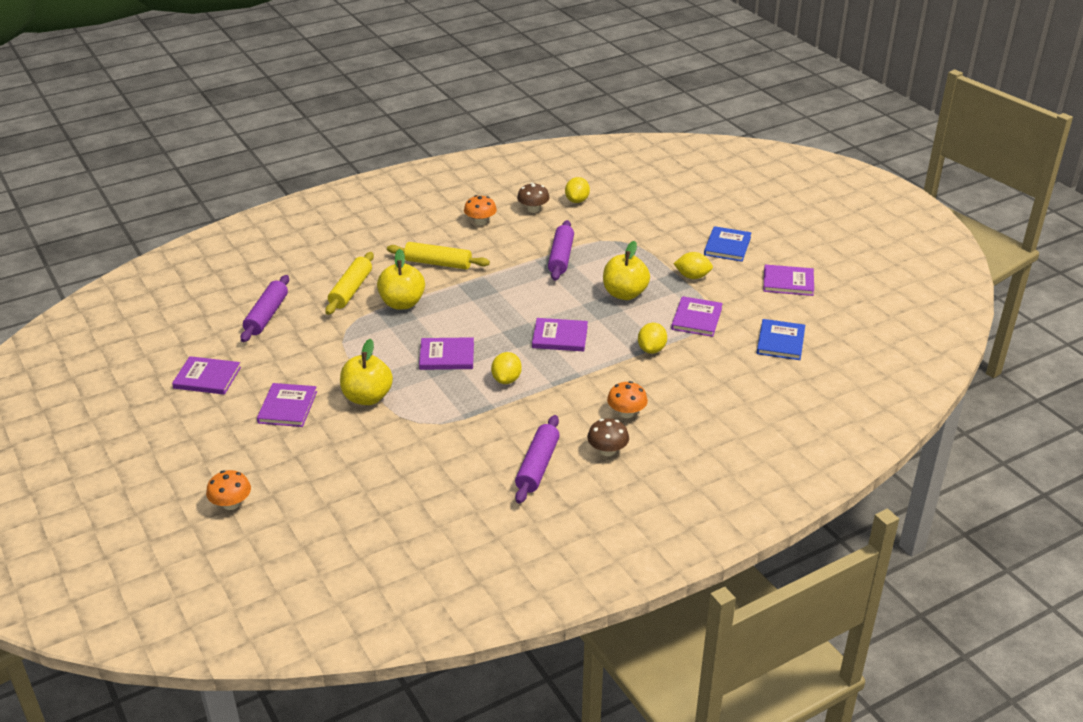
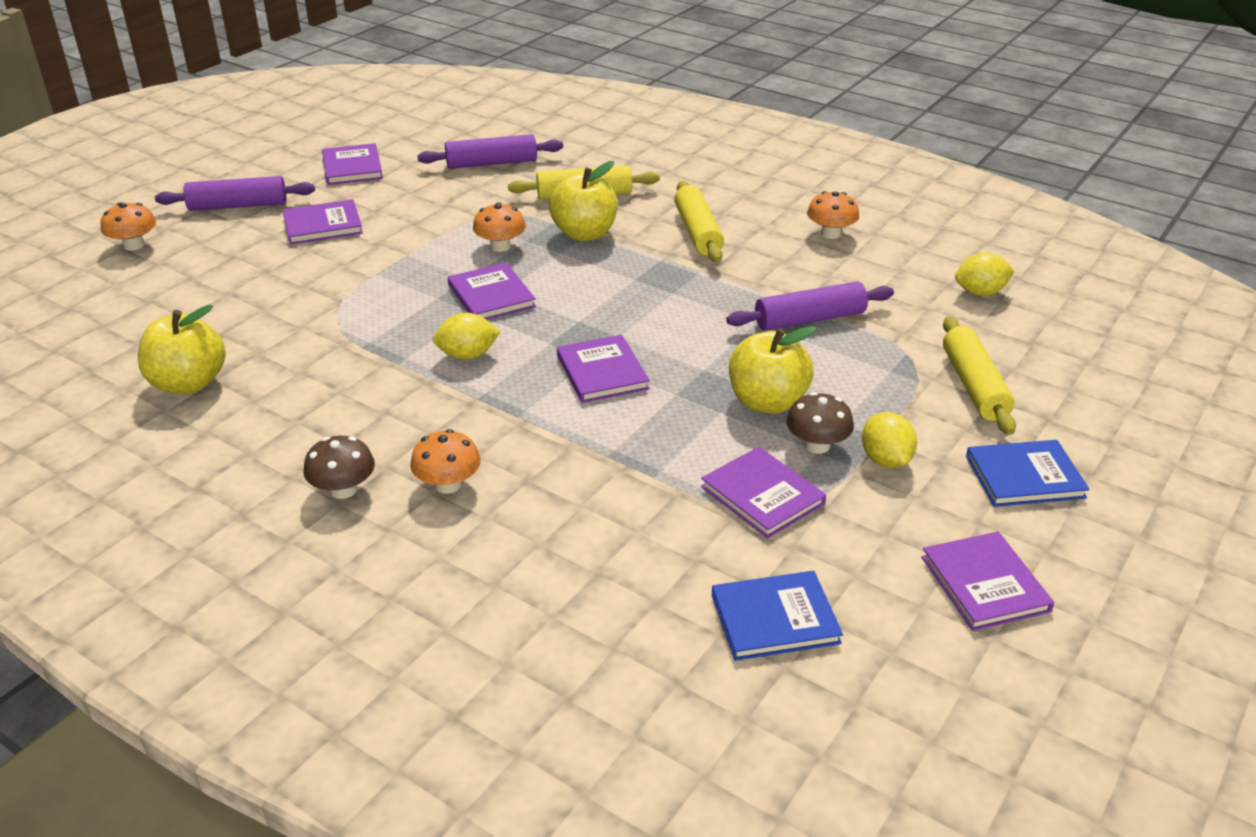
camera: 65 degrees right, 0 degrees up
(367, 397) = (368, 267): yellow apple -> yellow apple (188, 383)
(388, 339) = (500, 246): none -> orange mushroom
(533, 209) = (911, 263): brown mushroom -> brown mushroom (817, 445)
(537, 466) = (280, 434): purple rolling pin -> purple rolling pin (238, 206)
(651, 349) = (635, 468): yellow lemon -> none
(653, 233) = (974, 386): none -> yellow rolling pin
(696, 319) = (762, 495): purple book -> purple book turned 60 degrees clockwise

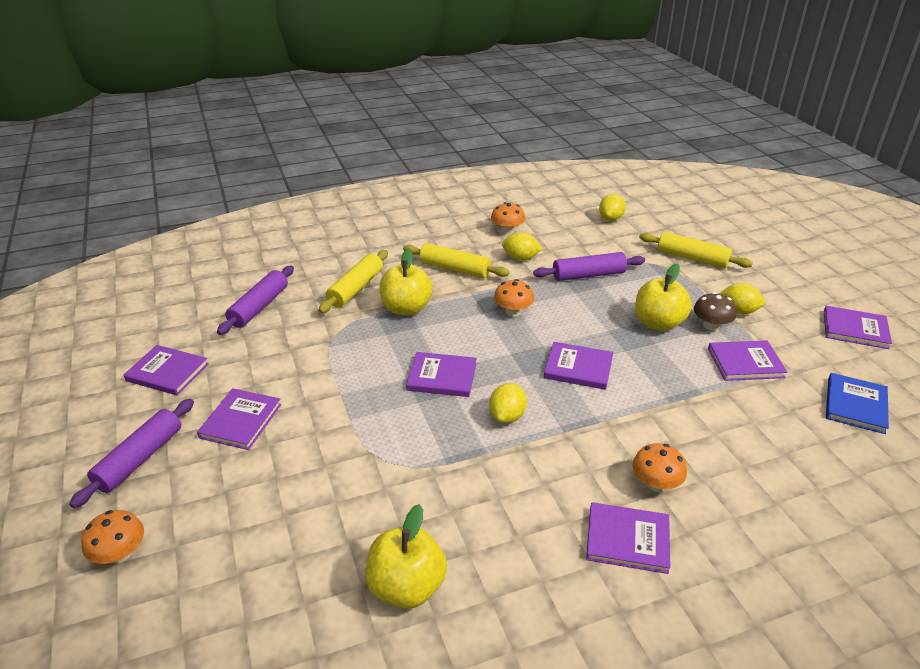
camera: 55 degrees left, 0 degrees up
(343, 490) = (627, 540): brown mushroom -> purple book
(500, 246) = (381, 348): orange mushroom -> orange mushroom (513, 311)
(780, 263) = (520, 258): none -> yellow lemon
(809, 319) = (588, 275): purple rolling pin -> purple rolling pin turned 60 degrees clockwise
(1024, 477) = (777, 280): blue book -> none

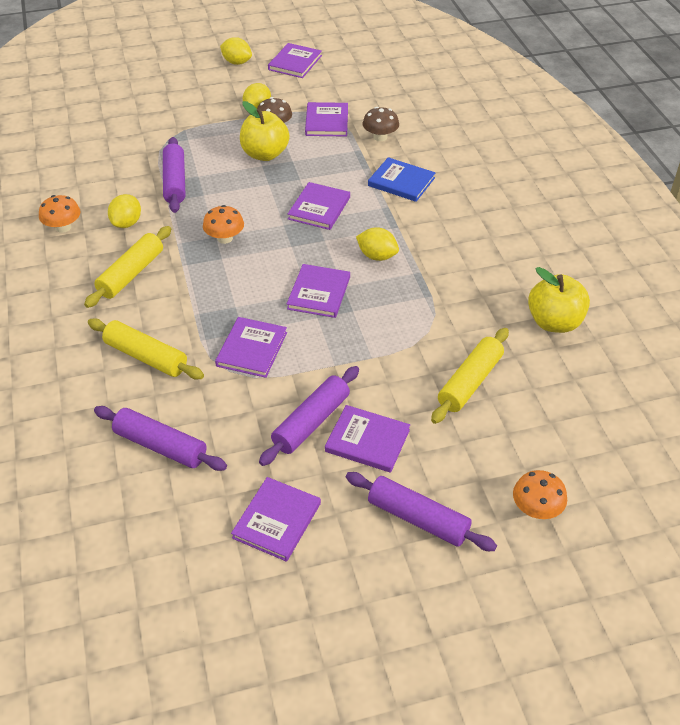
camera: 85 degrees left, 10 degrees up
(270, 384) = (311, 422): none -> purple rolling pin
(406, 308) = (199, 315): yellow apple -> none
(610, 218) = (70, 151): yellow lemon -> yellow lemon (237, 62)
(627, 540) = (506, 211): purple book -> purple book (252, 349)
(655, 483) = (454, 190): orange mushroom -> none
(692, 258) = (167, 116): yellow rolling pin -> yellow rolling pin (470, 382)
(738, 409) = (380, 137): none -> brown mushroom
(855, 405) = (381, 87): blue book -> blue book (401, 182)

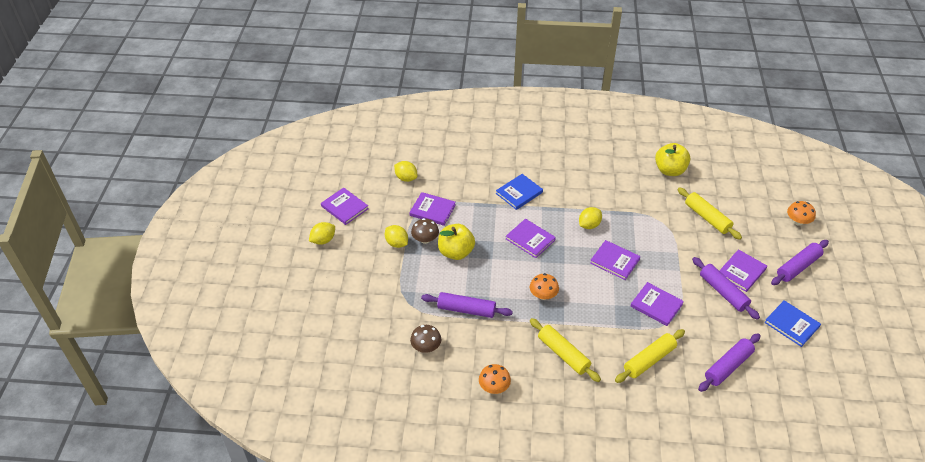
camera: 70 degrees left, 0 degrees up
(127, 223) = (504, 347): yellow lemon -> yellow lemon (406, 178)
(276, 520) = (791, 324): purple book -> blue book
(380, 137) = (464, 189): brown mushroom -> brown mushroom (426, 347)

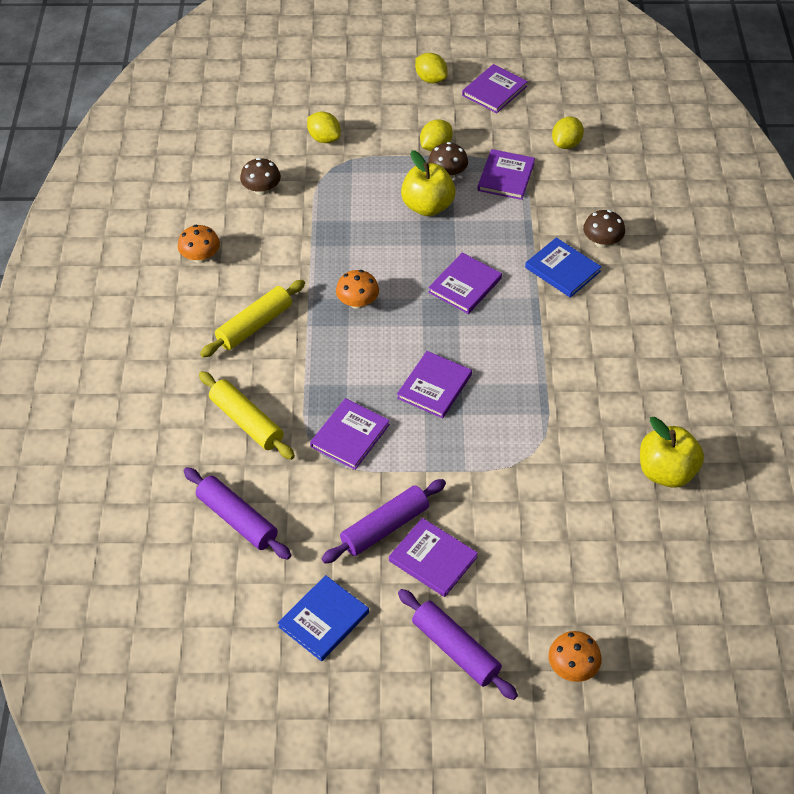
camera: 85 degrees right, 5 degrees up
(466, 309) = (325, 223): purple rolling pin -> none
(496, 173) = (602, 242): none -> brown mushroom
(589, 225) = (507, 355): yellow lemon -> yellow lemon (324, 138)
(707, 218) = (554, 520): yellow rolling pin -> none

